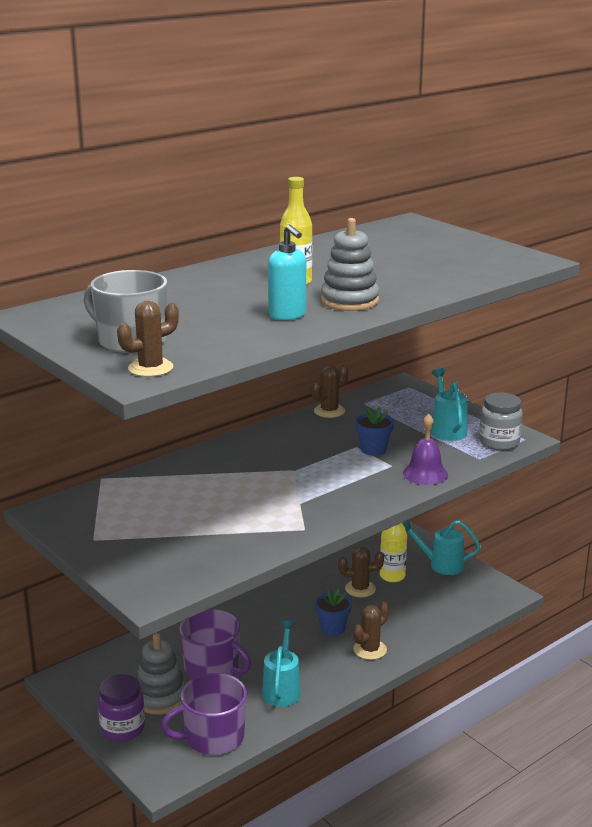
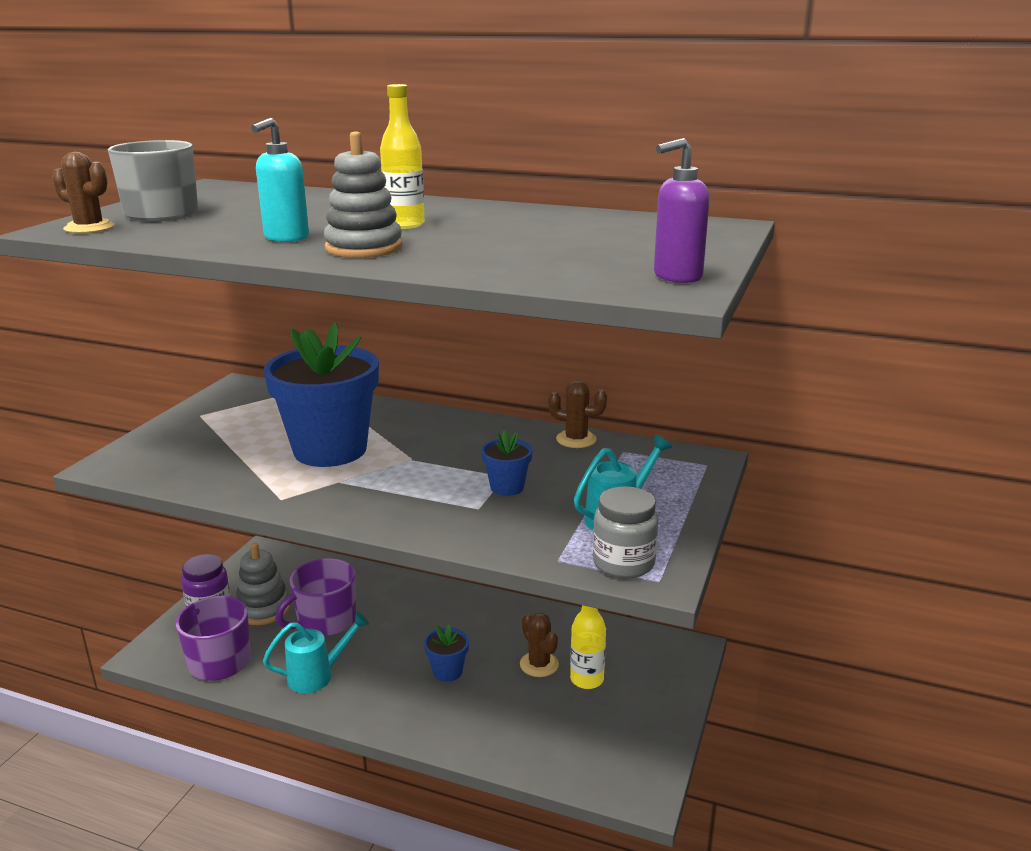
camera: 60 degrees right, 0 degrees up
(212, 668) = (325, 621): purple mug -> purple mug turned 45 degrees clockwise
(241, 496) = (330, 450): none -> blue flower pot
(370, 650) = (427, 712): brown cactus -> none
(425, 474) = (477, 533): purple bell -> none
(441, 565) = (649, 711): turquoise watering can -> none
(507, 254) = (676, 277): none -> purple soap dispenser

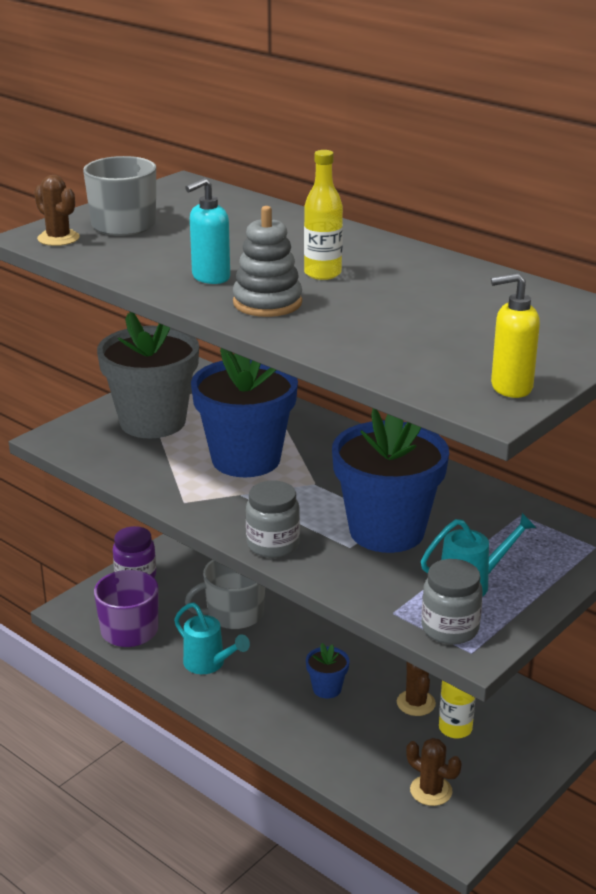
camera: 20 degrees right, 5 degrees up
(215, 433) = (152, 422): none -> grey flower pot
(263, 609) = (182, 589): grey stacking toy -> none
(317, 676) = (208, 664): turquoise watering can -> turquoise watering can turned 45 degrees clockwise
(325, 621) = (234, 614): purple mug -> grey mug
(397, 521) = (273, 545): none -> grey jar
(507, 487) = (387, 531): blue flower pot -> blue flower pot, size x2.33
(576, 439) = (482, 492): brown cactus -> brown cactus (431, 791)
(676, 277) = (510, 387): purple soap dispenser -> yellow soap dispenser

